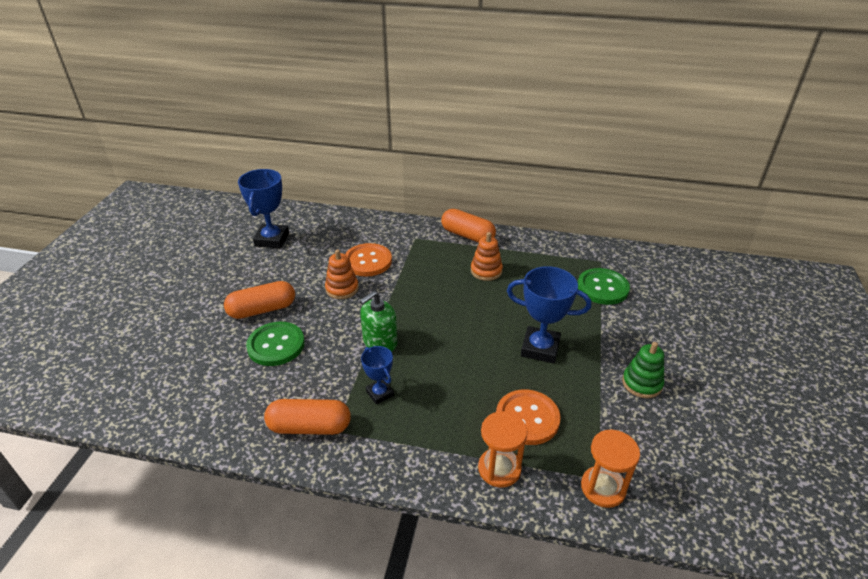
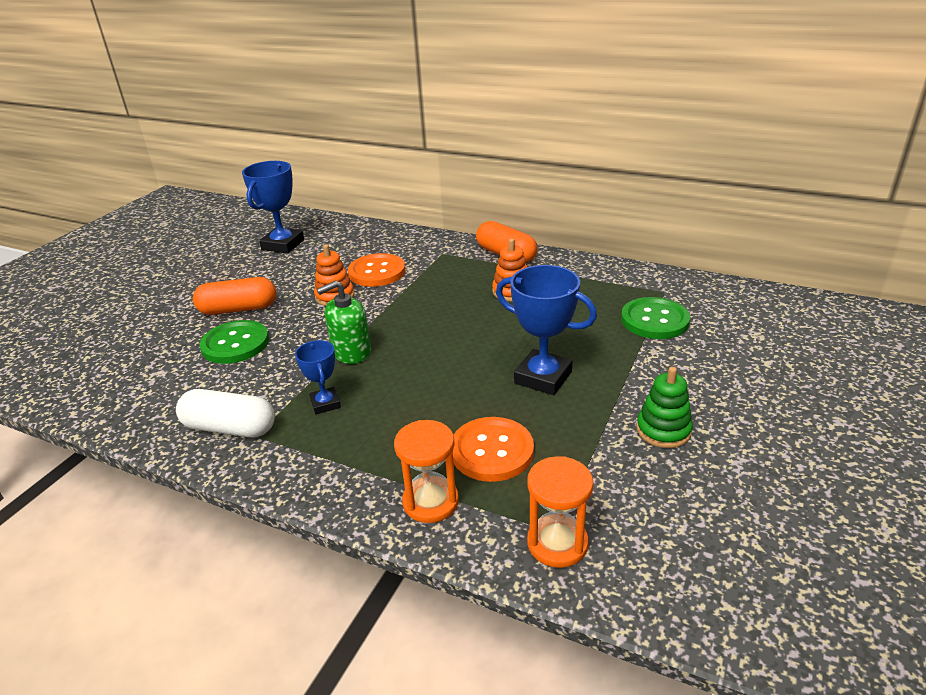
camera: 15 degrees right, 5 degrees down
(309, 427) = (230, 428): orange capsule -> white capsule

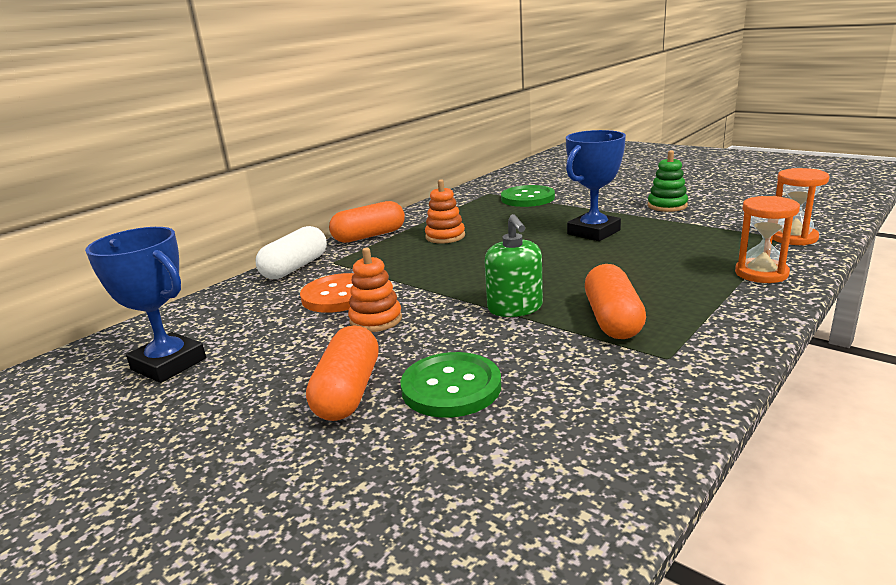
camera: 75 degrees left, 10 degrees down
(230, 428) = (653, 377): white capsule -> white capsule (295, 267)
(325, 403) = (613, 319): blue trophy -> orange capsule
(492, 451) = (692, 252): orange button -> none

